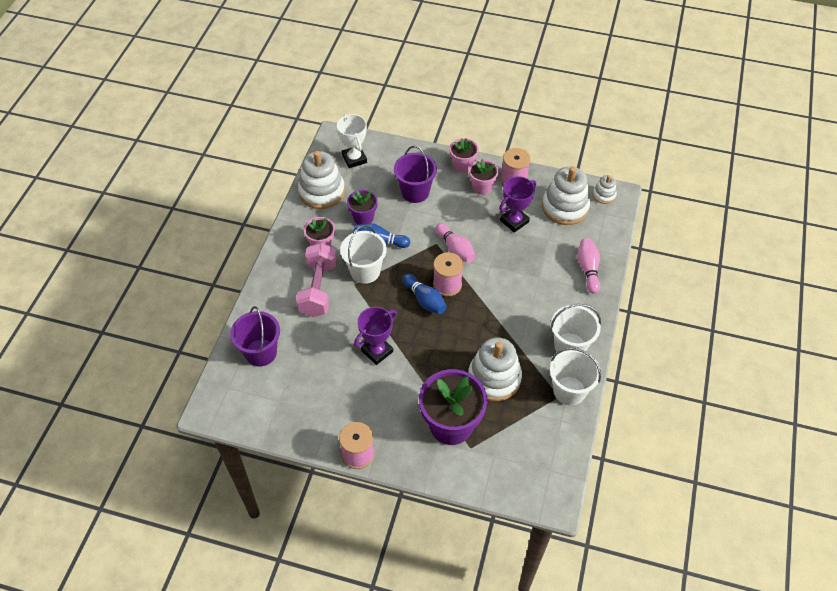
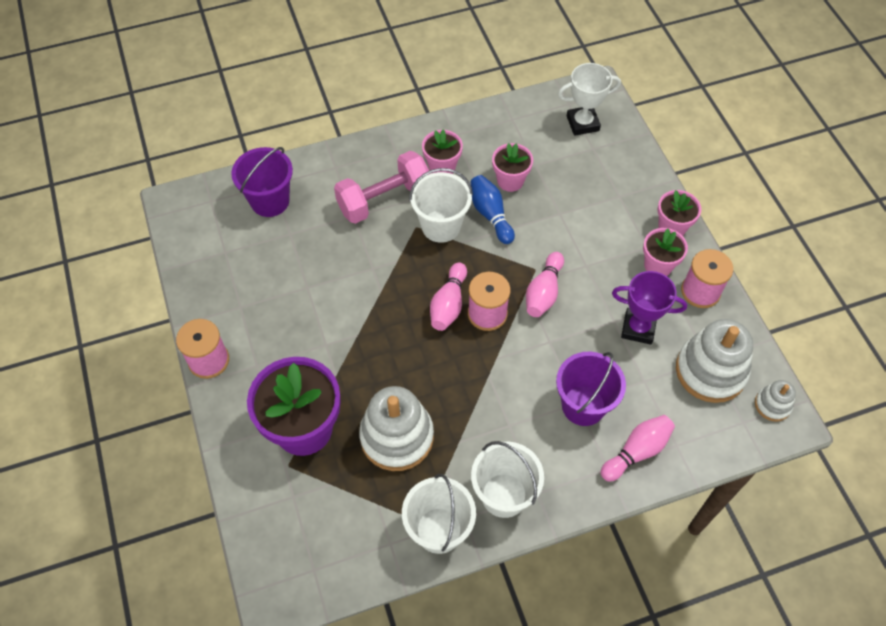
camera: 55 degrees right, 5 degrees up
(322, 192) = (511, 124): white stacking toy -> none
(354, 159) = (582, 123): white trophy -> white trophy turned 45 degrees clockwise
(363, 218) = (510, 181): purple flower pot -> pink flower pot
(377, 351) = (347, 300): purple trophy -> none
(415, 192) = (589, 205): purple bucket -> purple bucket (583, 405)
(425, 300) = (448, 304): blue bowling pin -> pink bowling pin

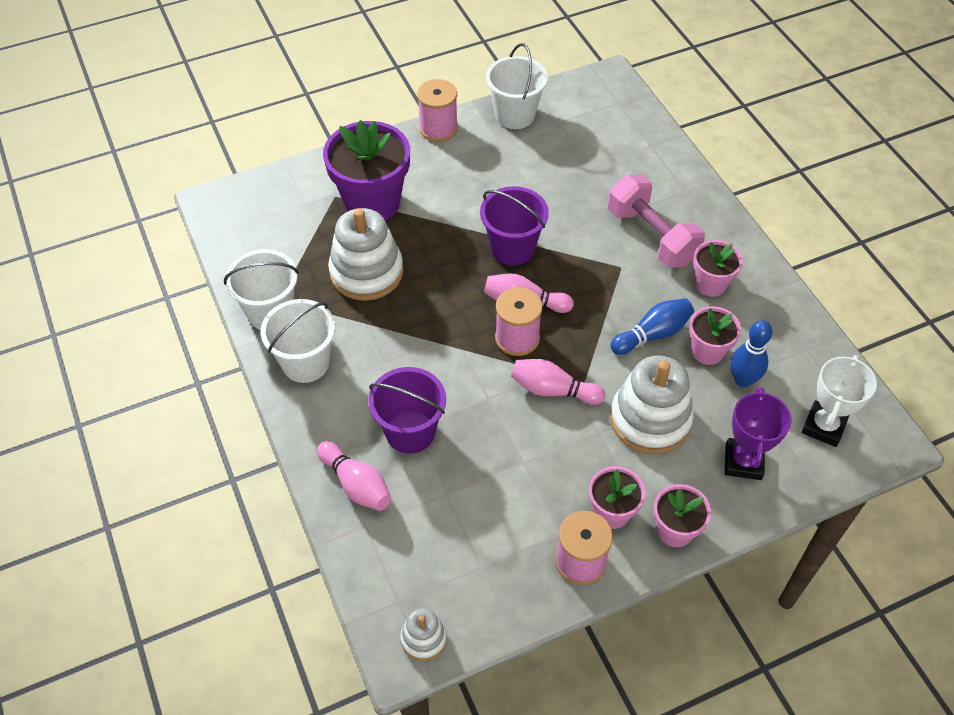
camera: 85 degrees right, 5 degrees down
(270, 201) = (628, 145): purple bucket -> purple bucket (512, 248)
(441, 226) = (626, 289): white bucket -> white bucket (515, 115)
(539, 163) = (743, 380): none -> blue bowling pin
(582, 123) = (823, 426): white trophy -> white trophy turned 45 degrees clockwise
(638, 328) = (516, 488): purple trophy -> purple trophy (743, 462)
(710, 371) = (465, 567): white stacking toy -> white stacking toy (650, 419)

